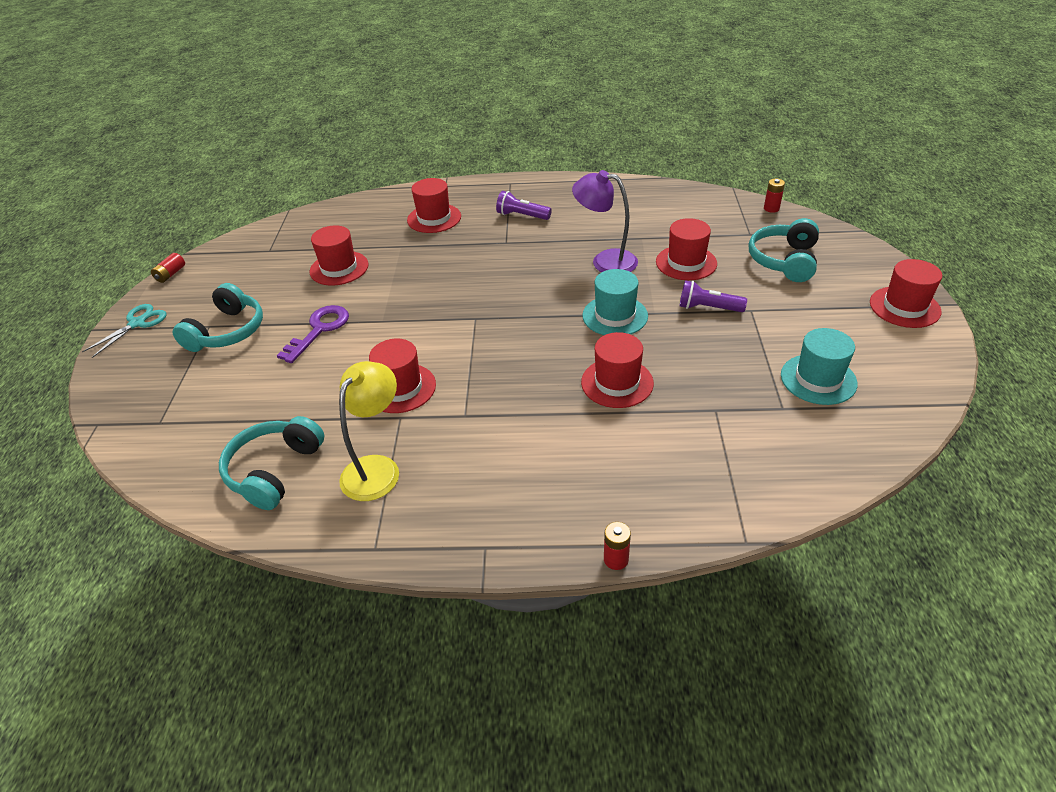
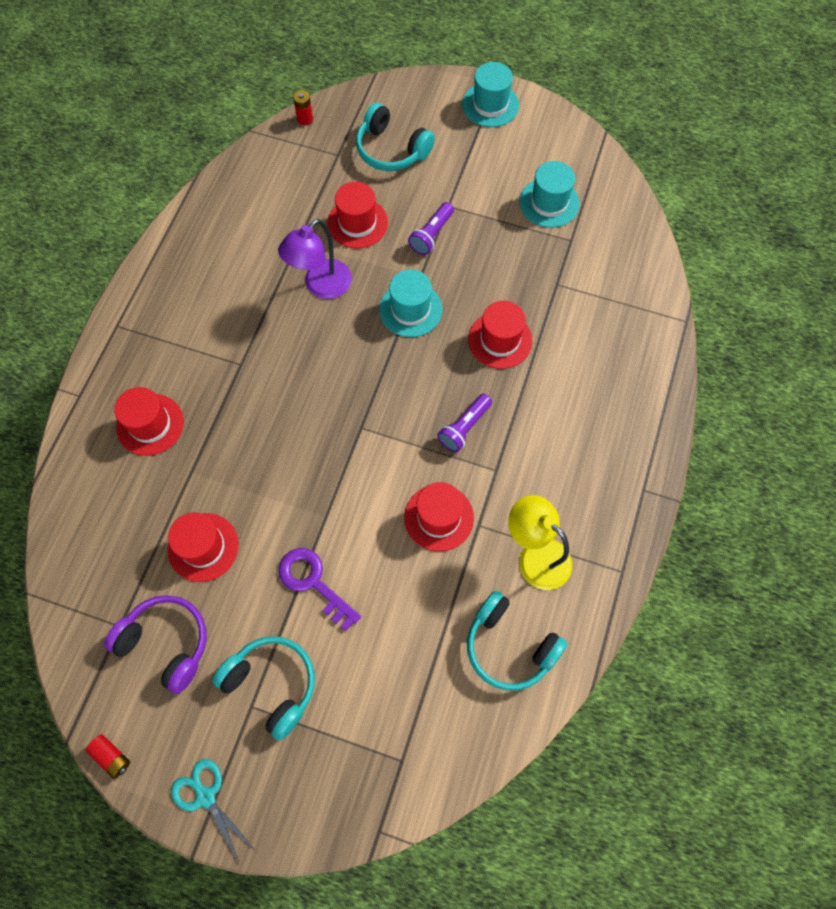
camera: 75 degrees left, 25 degrees up
(258, 273) = (166, 643): none -> purple headphones
(522, 216) = (196, 334): purple flashlight -> purple flashlight (464, 428)
(616, 559) = (678, 406): red battery -> none
(904, 307) = (490, 105): red hat -> turquoise hat

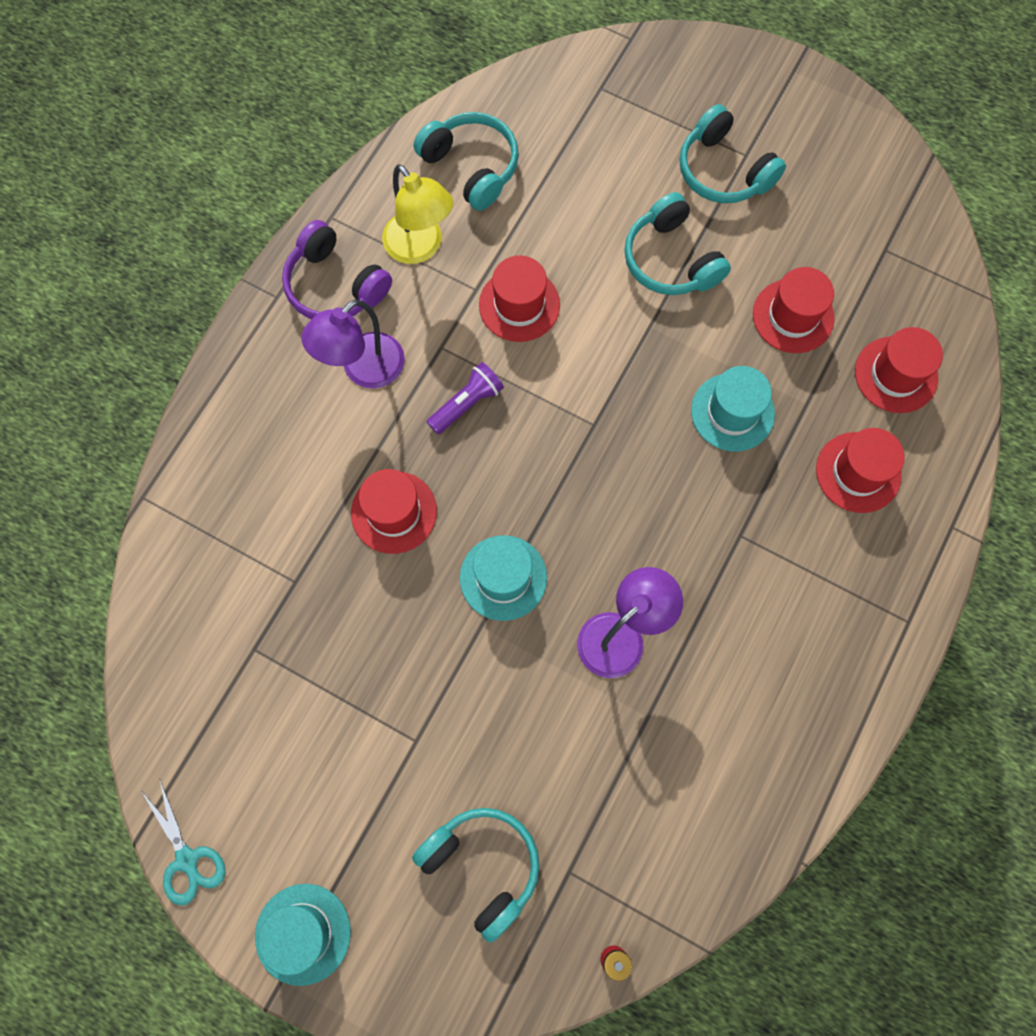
camera: 170 degrees left, 5 degrees up
(111, 756) = (887, 134): red battery -> none
(166, 643) = (834, 225): purple headphones -> purple headphones (335, 285)
(205, 796) = (794, 89): turquoise scissors -> turquoise scissors (187, 859)
(313, 582) = (671, 259): purple key -> turquoise headphones
(357, 223) = (555, 734): red hat -> red hat (896, 374)
(431, 235) = (451, 693): purple flashlight -> none
(549, 202) = (265, 720): turquoise hat -> turquoise hat (732, 412)
(553, 441) = (363, 370): none -> purple lamp

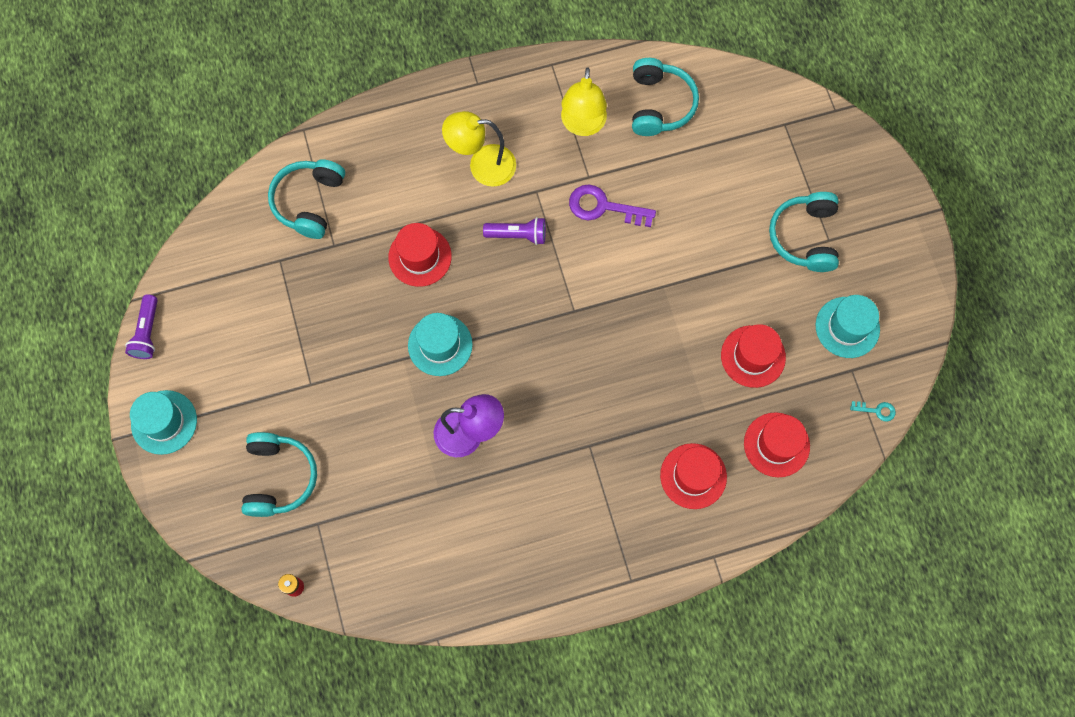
camera: 45 degrees right, 0 degrees up
(187, 859) = (147, 332): turquoise scissors -> purple flashlight
(335, 285) = (515, 105): purple headphones -> none
(363, 370) = (482, 165): purple lamp -> yellow lamp
(519, 305) = (603, 207): red hat -> purple key
(671, 259) = (717, 260): turquoise headphones -> turquoise headphones (309, 202)
(732, 412) = (658, 376): turquoise hat -> turquoise hat (847, 327)
(942, 265) = (876, 410): none -> turquoise key

